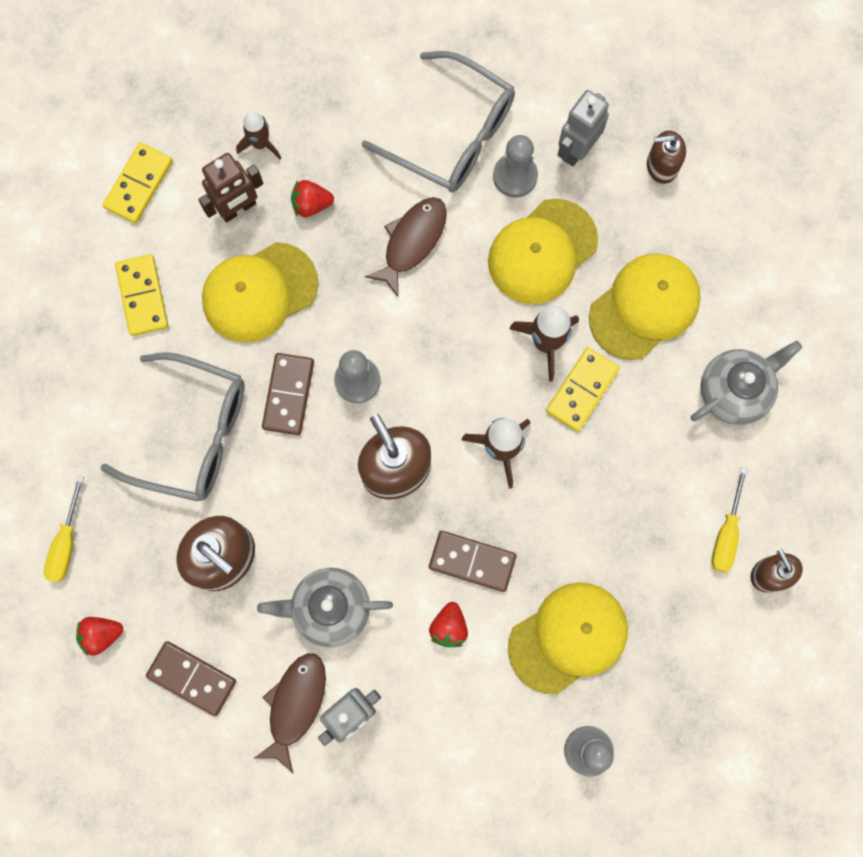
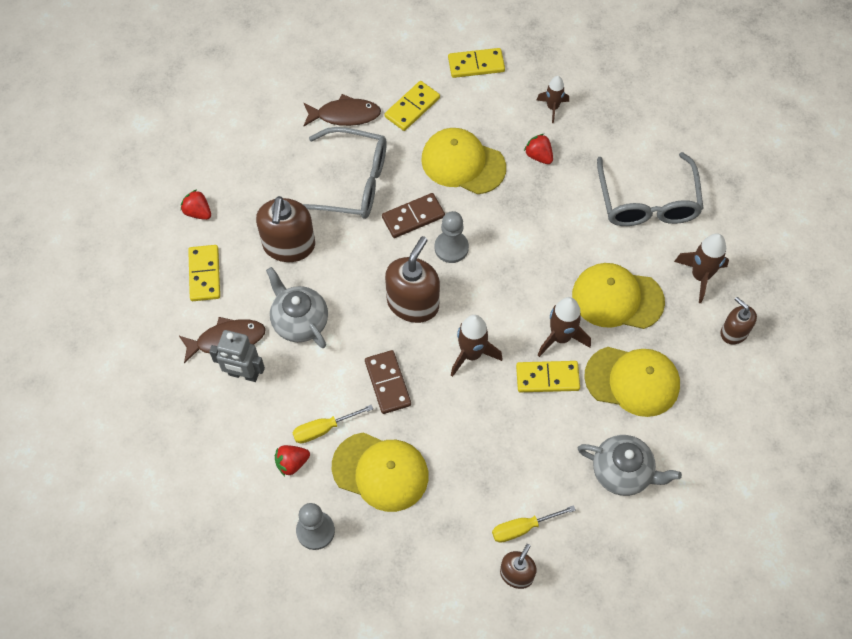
camera: 55 degrees right, 15 degrees down
(66, 543) = (239, 161): yellow screwdriver -> yellow screwdriver (323, 429)
(192, 434) = (351, 183): grey glasses -> grey glasses turned 60 degrees counterclockwise
(192, 678) = (205, 274): brown domino -> yellow domino
(238, 208) = (504, 121): brown robot -> none
(412, 242) = (561, 223): brown fish -> brown fish (345, 115)
(449, 627) = (336, 396): red strawberry -> red strawberry (292, 463)
(515, 176) = (652, 252): grey pawn -> none
(576, 149) = (700, 276): grey robot -> brown rocket

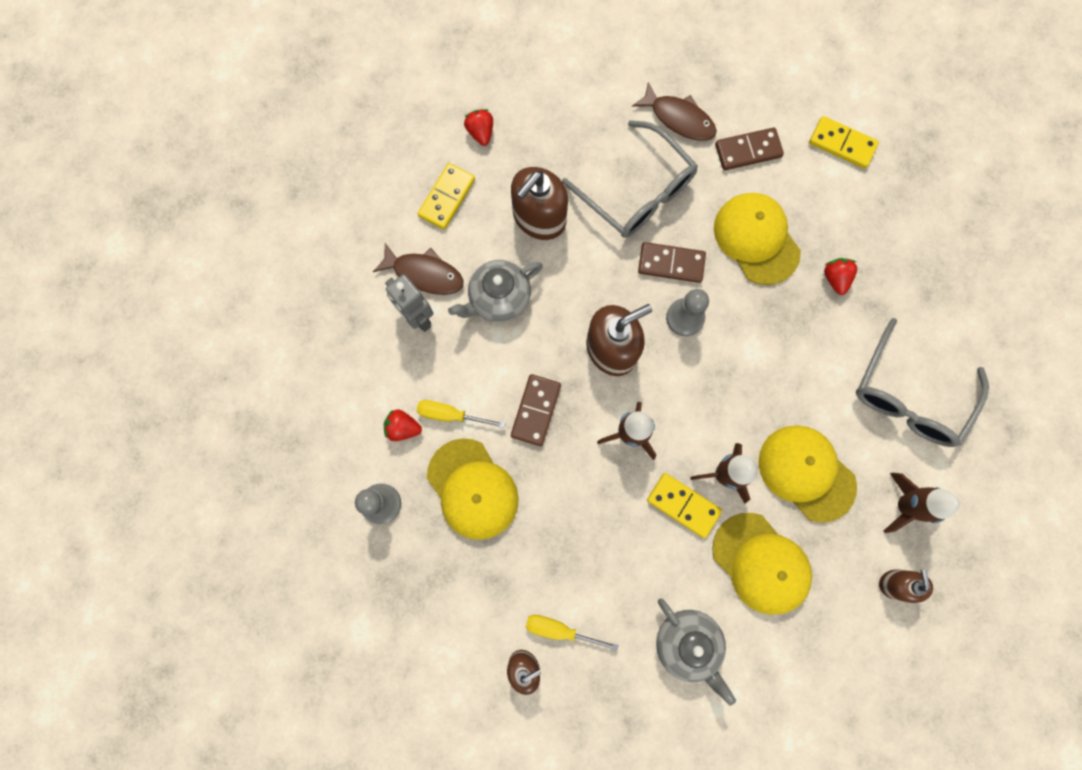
camera: 35 degrees right, 15 degrees up
(299, 321) = (498, 298): grey teapot -> grey teapot turned 120 degrees counterclockwise
(412, 107) = (748, 150): yellow domino -> brown domino
(552, 108) = (885, 237): brown rocket -> none

